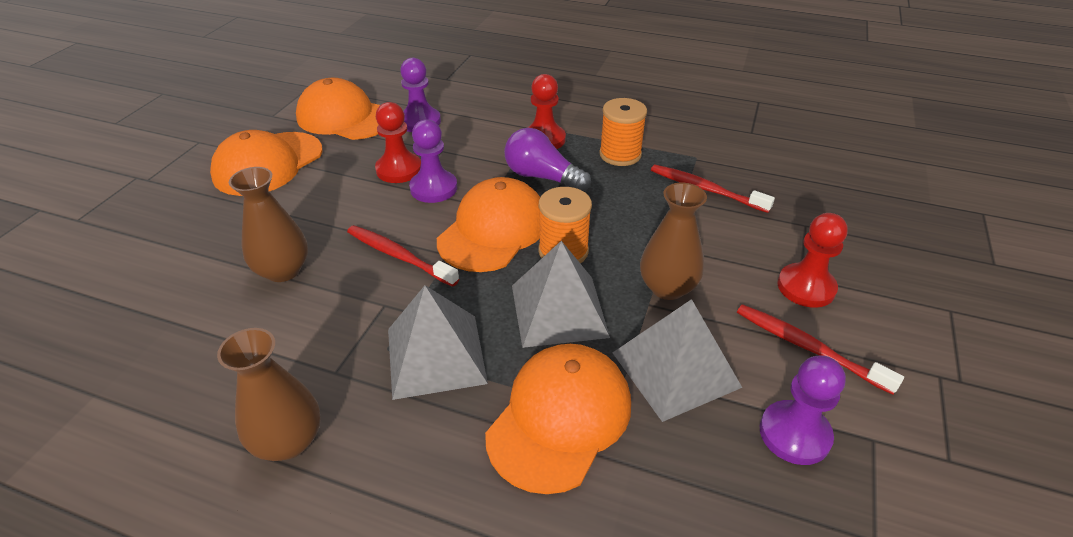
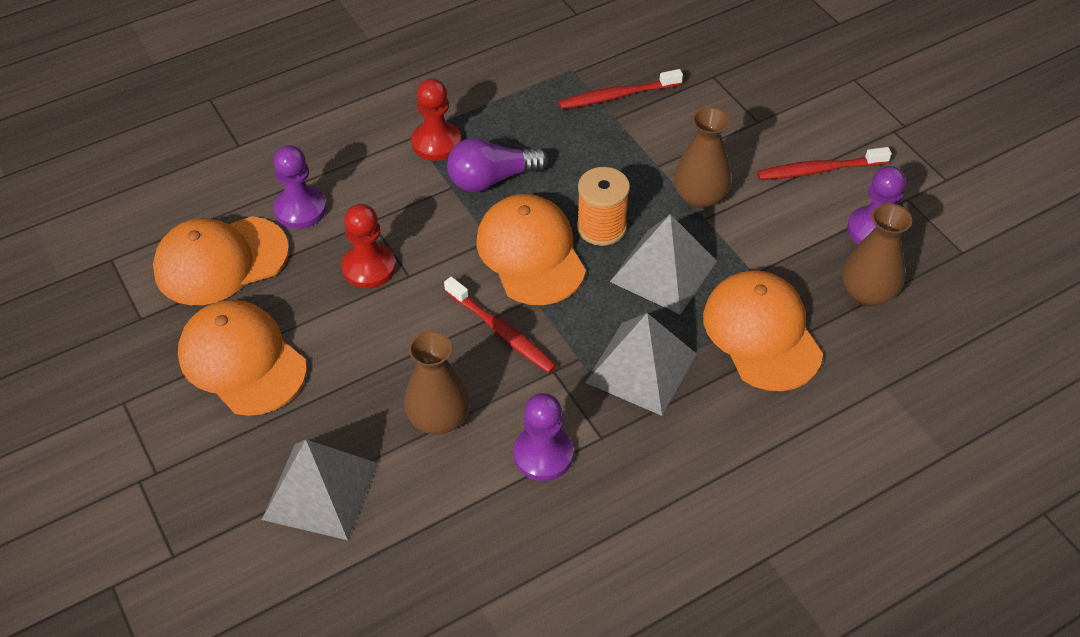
camera: 50 degrees left, 10 degrees up
(268, 164) = (242, 360): orange cap -> orange cap turned 150 degrees clockwise
(288, 441) = (648, 494): brown vase -> brown vase (867, 293)
(399, 256) = (501, 331): red toothbrush -> red toothbrush turned 120 degrees counterclockwise
(433, 188) = (427, 259): purple pawn -> purple pawn (543, 455)
(620, 154) = (516, 111): orange spool -> none
(676, 369) = (776, 247): grey pyramid -> grey pyramid (320, 490)
(806, 287) = (770, 127): red pawn -> none

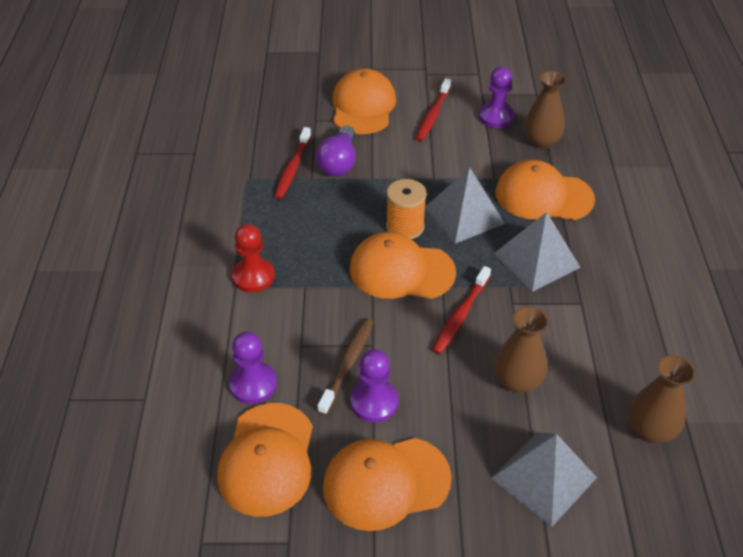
camera: 60 degrees left, 5 degrees down
(369, 267) = (347, 365): red pawn -> brown toothbrush
(491, 179) = (316, 262): purple light bulb -> purple light bulb (339, 163)
(501, 331) = (461, 315): red toothbrush -> red toothbrush turned 135 degrees clockwise
(543, 455) = (579, 337): purple pawn -> purple pawn (374, 402)
(700, 197) = (414, 172): brown vase -> brown vase (650, 429)
(775, 103) = (363, 106): none -> orange cap

